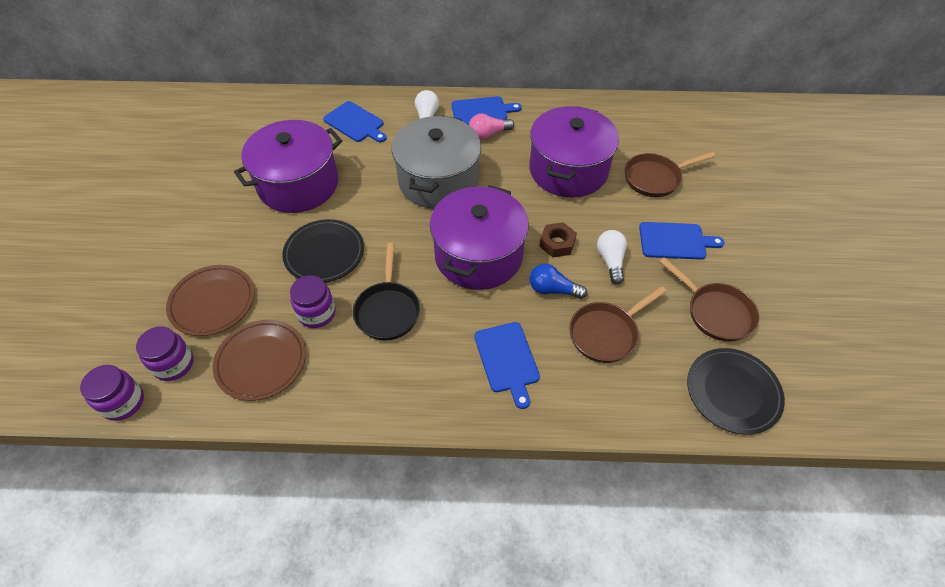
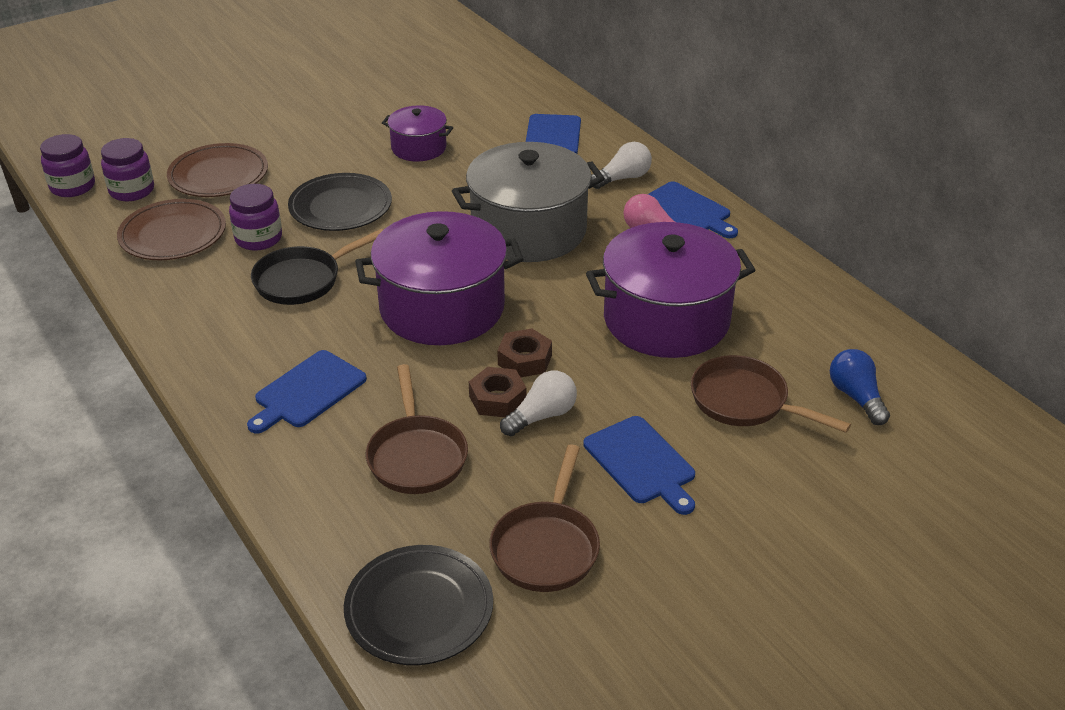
camera: 55 degrees right, 15 degrees down
(298, 184) = (419, 148): purple pot -> purple pot, size x0.53
(552, 290) = (445, 385): blue light bulb -> blue light bulb (856, 397)
(582, 272) = (497, 399): none -> brown nut
(606, 333) = (416, 456): brown pan -> brown pan turned 120 degrees counterclockwise

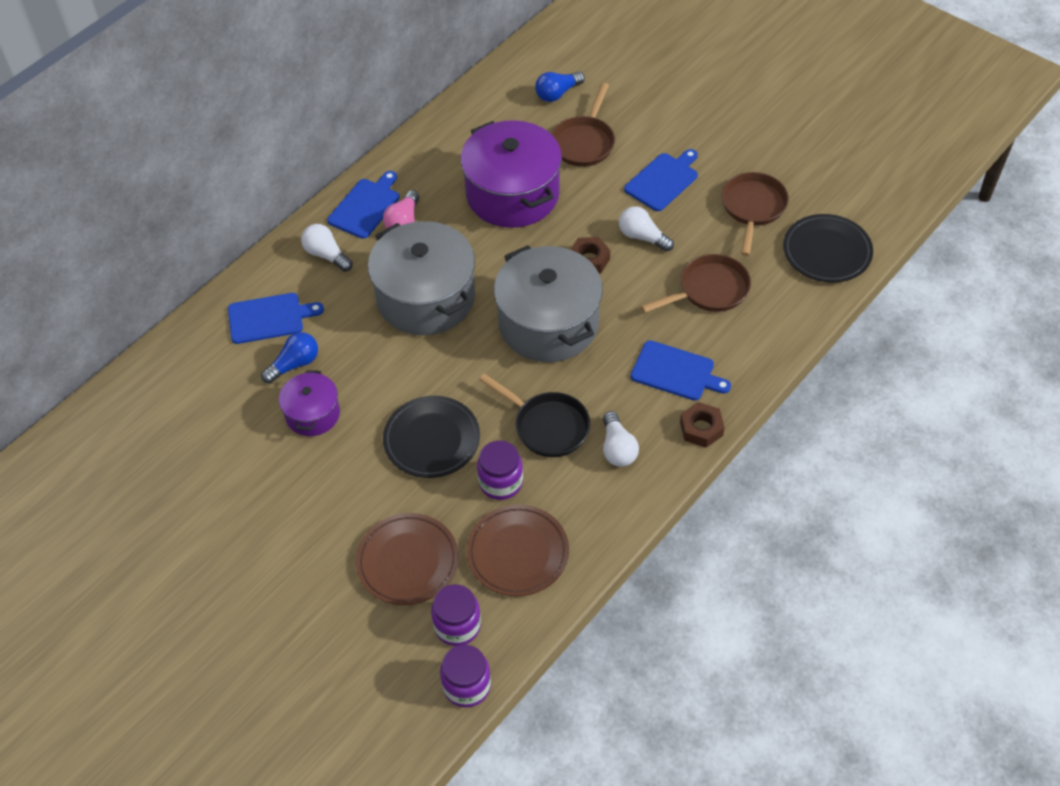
camera: 105 degrees left, 15 degrees up
(237, 322) = (617, 448): none -> white light bulb
(442, 308) = (548, 323): purple pot -> grey pot
(485, 145) = (294, 364): none -> blue light bulb
(497, 399) = (636, 264): brown nut -> brown nut (701, 428)
(546, 547) = (753, 208): brown pan -> brown pan turned 75 degrees counterclockwise

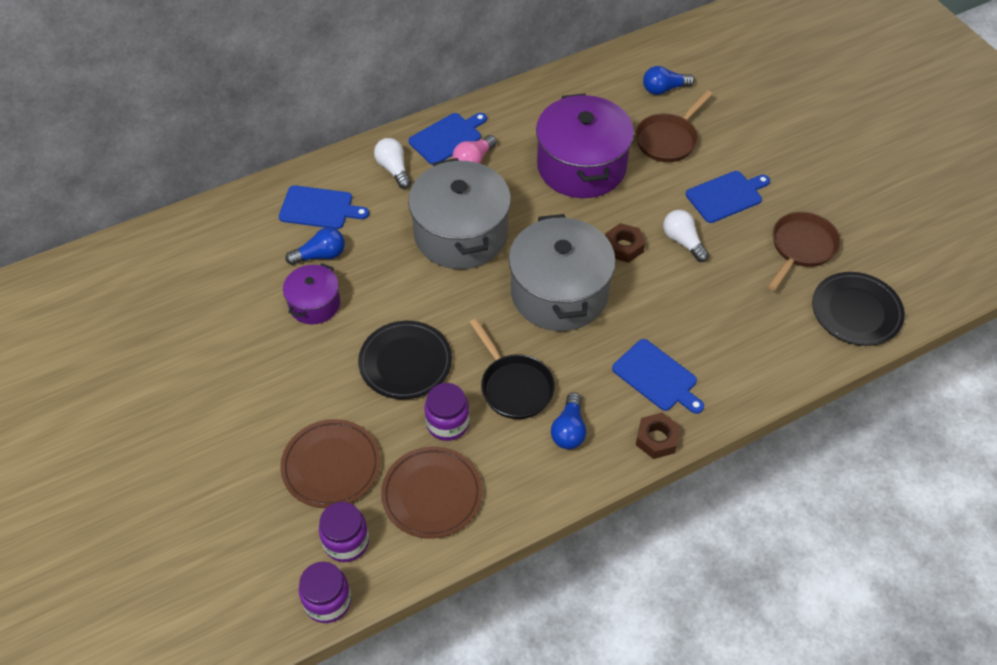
camera: 20 degrees right, 0 degrees up
(617, 448) = (569, 430): white light bulb -> blue light bulb
(709, 290) = (724, 311): brown pan -> none

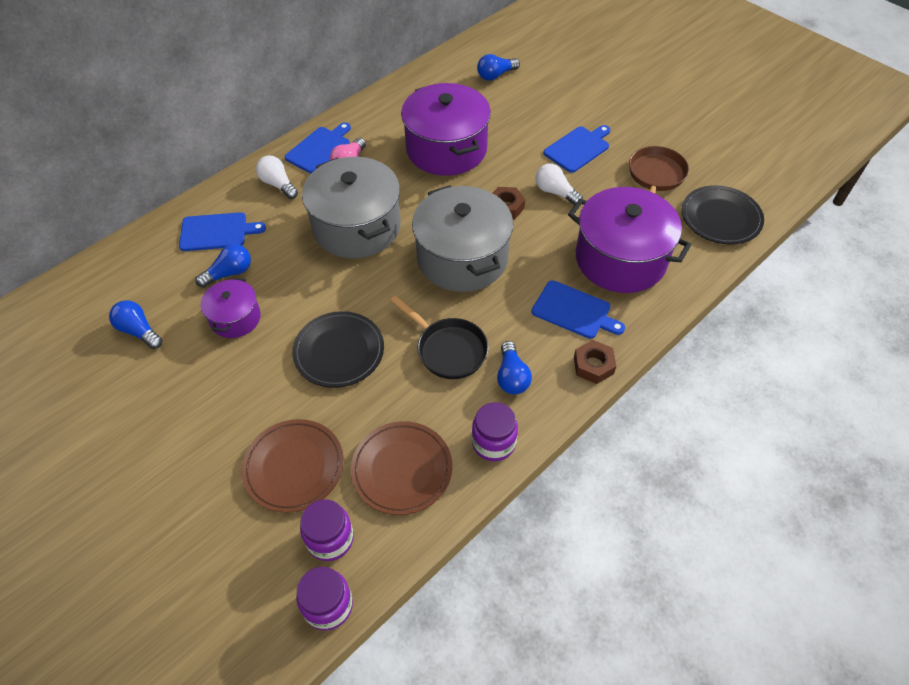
camera: 15 degrees left, 0 degrees up
(220, 295) = (139, 331): none -> blue light bulb
(447, 423) = (396, 398): purple jar -> purple jar (493, 443)
(668, 140) = (513, 114): brown pan -> none
(727, 332) = (620, 259): none -> purple pot

